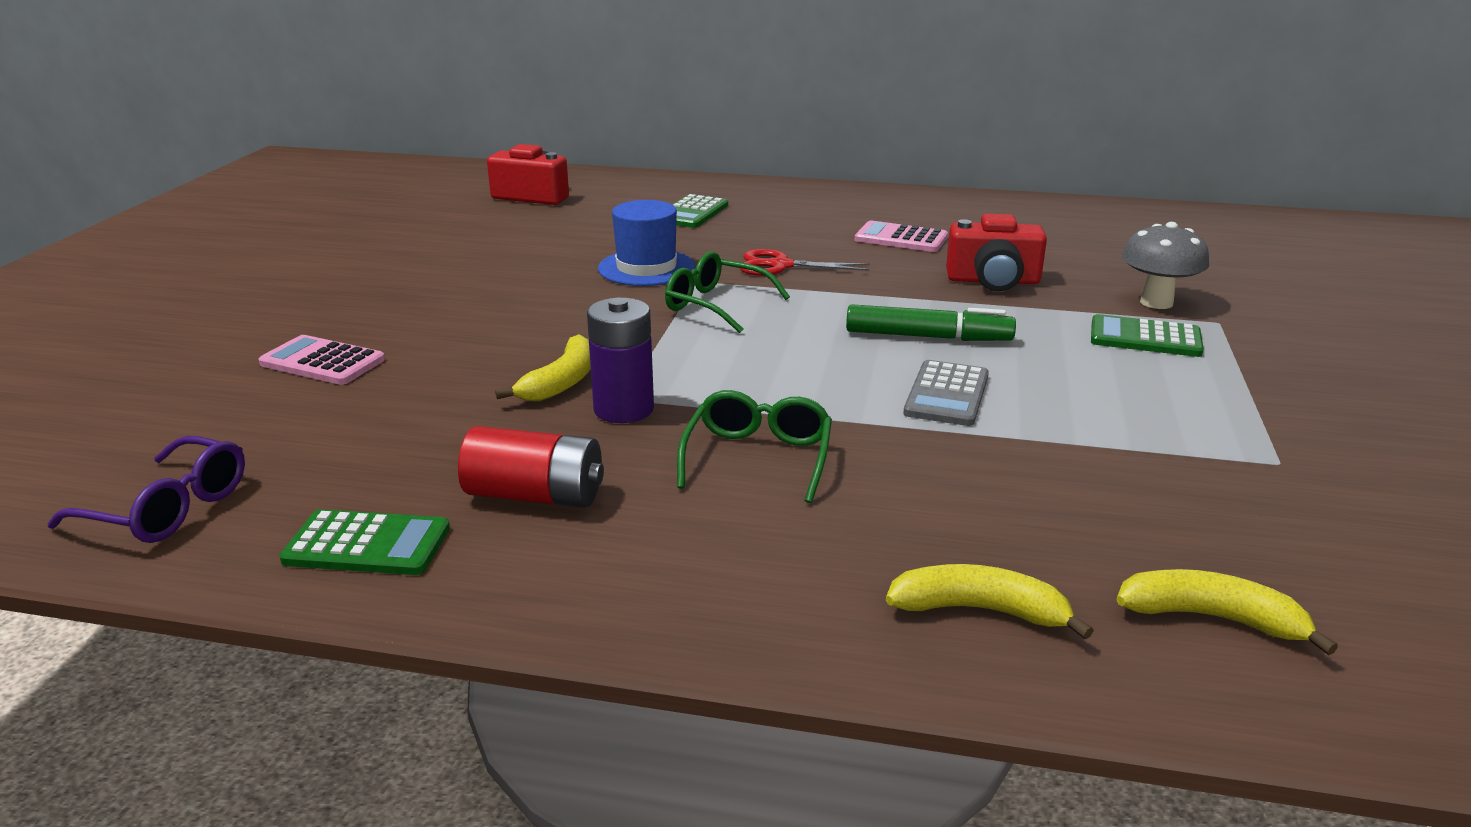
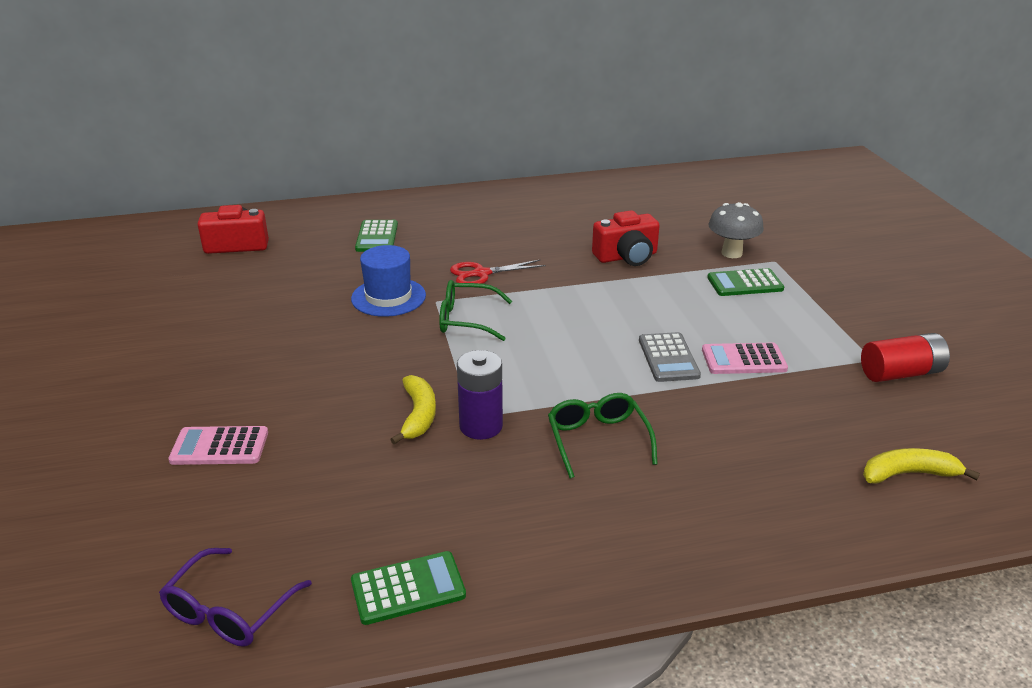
camera: 25 degrees left, 5 degrees up
(167, 508) = (230, 610): purple glasses -> purple glasses turned 120 degrees clockwise
(535, 495) = (484, 513): red battery -> red battery (900, 373)
(901, 238) = (541, 231): pink calculator -> pink calculator (743, 360)
(927, 337) = (622, 314): green marker -> none
(980, 610) = (799, 508): yellow banana -> none

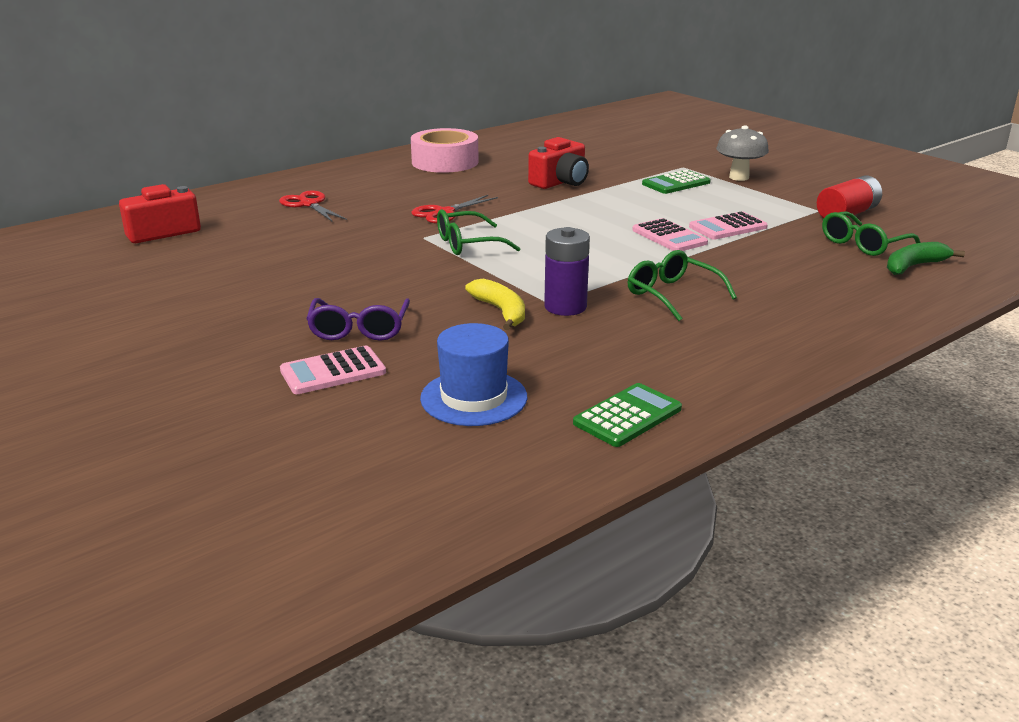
camera: 25 degrees left, 5 degrees down
(230, 610) = (486, 470): purple glasses -> purple glasses (359, 329)
(377, 237) = (308, 204): green calculator -> red scissors
(388, 297) = (373, 242): blue hat -> blue hat (474, 398)
(541, 207) = (445, 162): none -> pink tape
(668, 358) = (669, 237): grey calculator -> pink calculator
(731, 253) = (644, 167): grey mushroom -> grey mushroom (739, 177)
(878, 424) = (863, 244): none -> green glasses
(908, 474) = (914, 266): yellow banana -> green banana

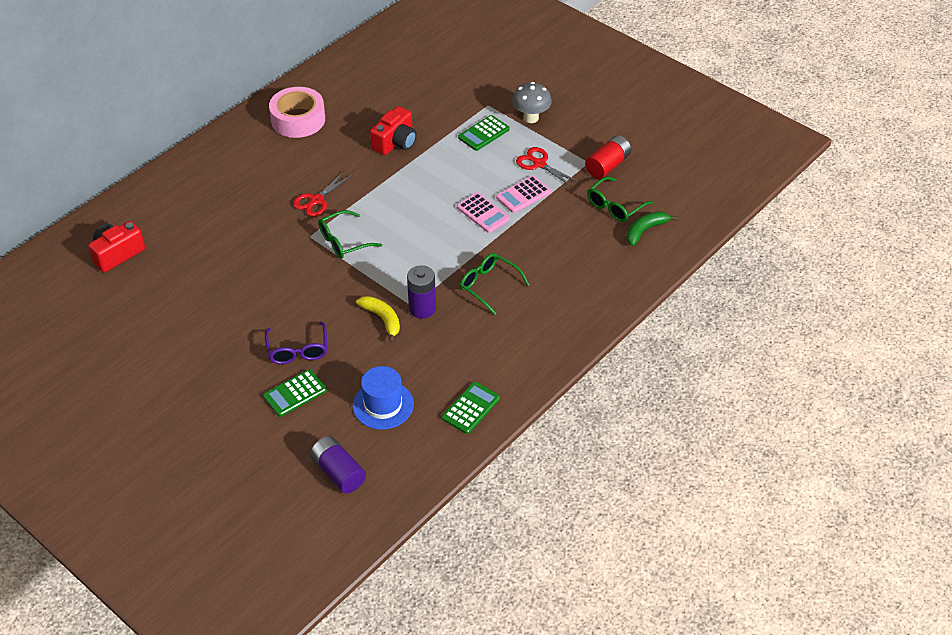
camera: 10 degrees left, 20 degrees up
(308, 204) = (211, 200): red scissors -> red scissors (539, 164)
(333, 371) = (295, 393): pink calculator -> green calculator
(364, 472) = (338, 472): none -> purple battery

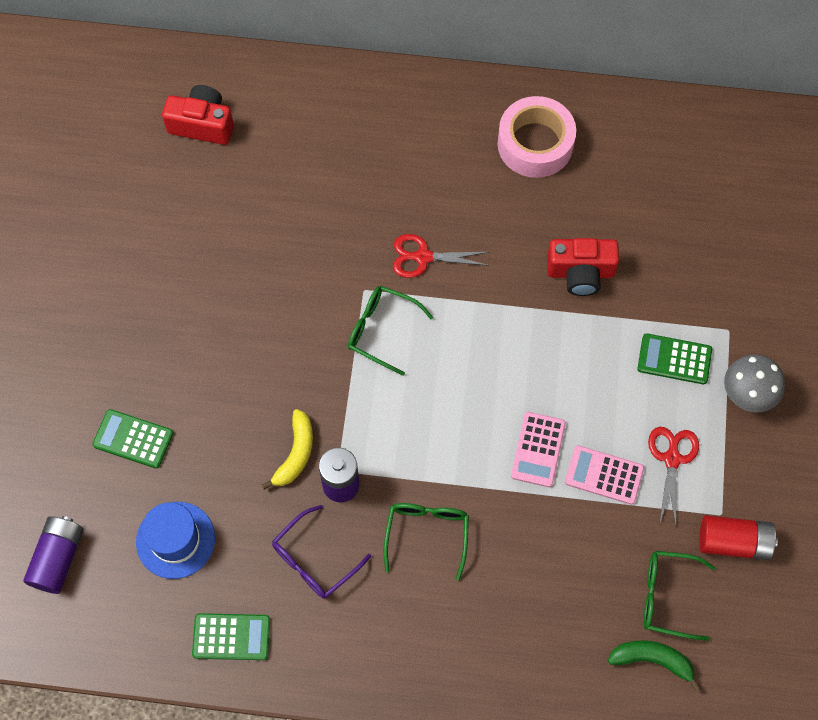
camera: 55 degrees right, 20 degrees up
(297, 350) = (193, 398): purple glasses -> purple glasses (315, 559)

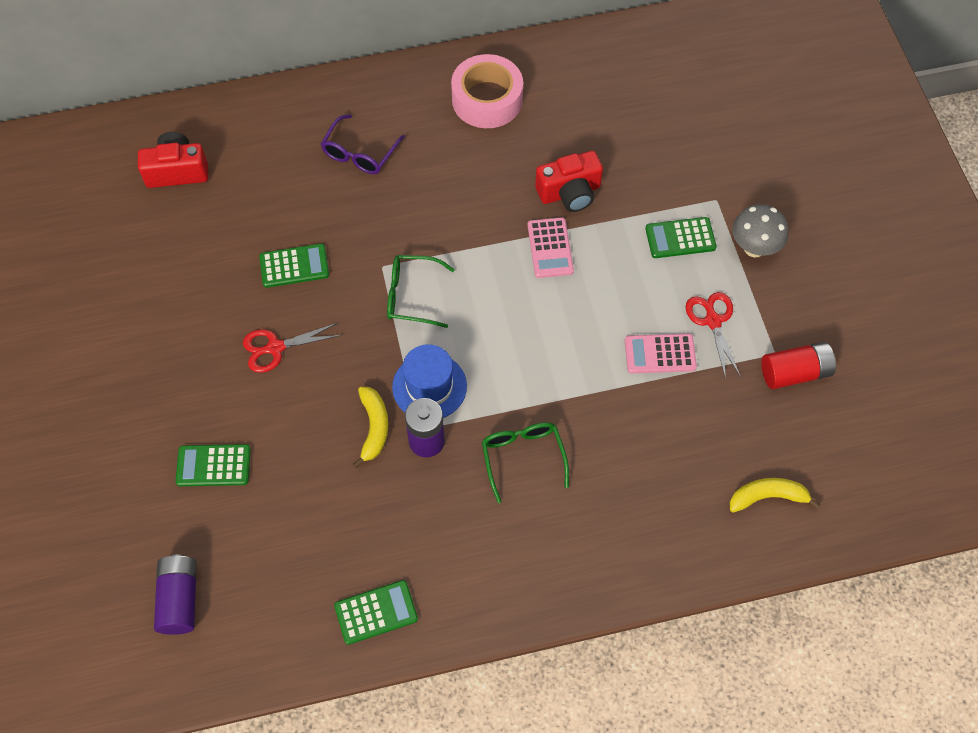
camera: 20 degrees left, 5 degrees down
(175, 540) = (289, 543): blue hat -> blue hat (429, 386)
(279, 261) = (294, 266): none -> green calculator
(315, 559) = (428, 515): purple glasses -> purple glasses (360, 153)
(422, 257) = (424, 222): red scissors -> red scissors (275, 348)
(538, 449) = (593, 351): pink calculator -> pink calculator (550, 248)
(652, 660) = (767, 497): green banana -> yellow banana
(668, 597) = (758, 438): green glasses -> none

